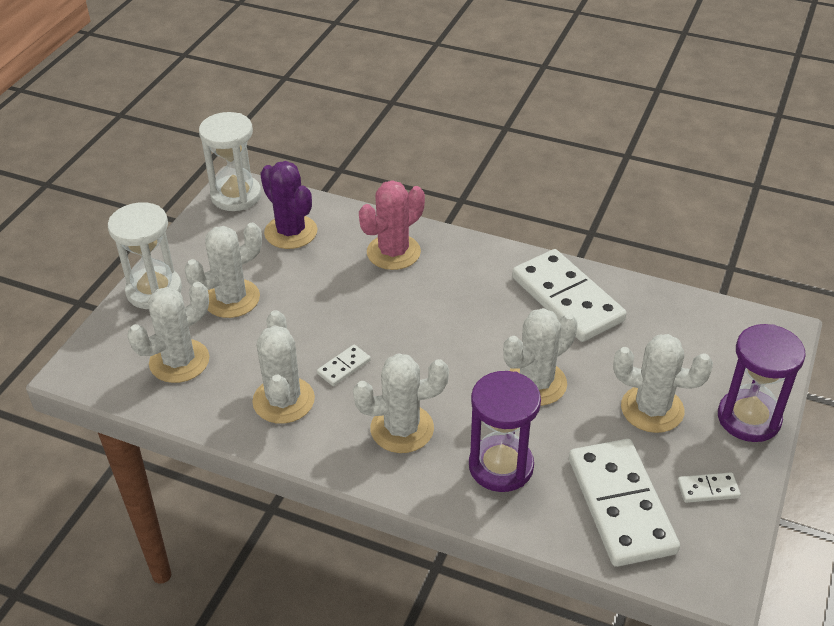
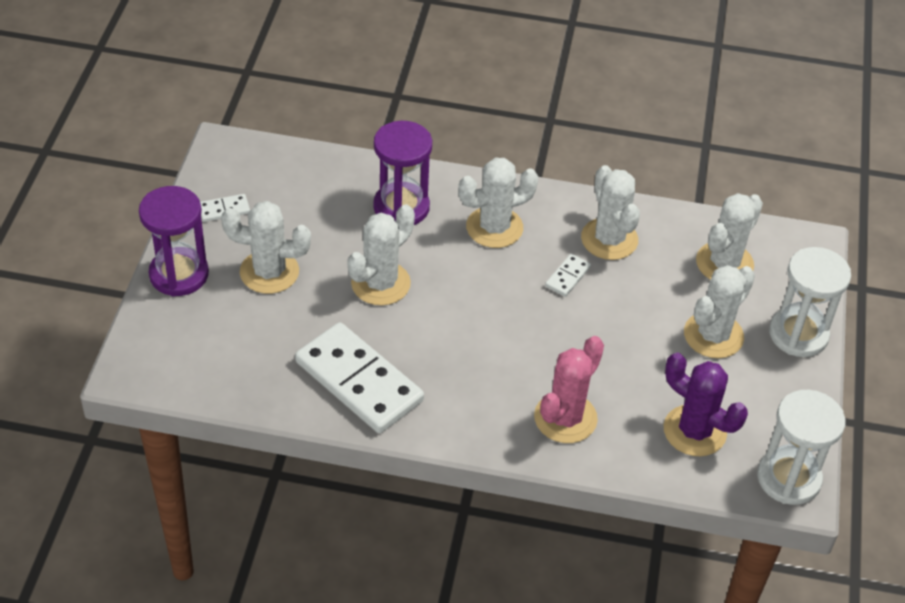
camera: 165 degrees right, 5 degrees up
(621, 505) = (297, 190): white domino -> none

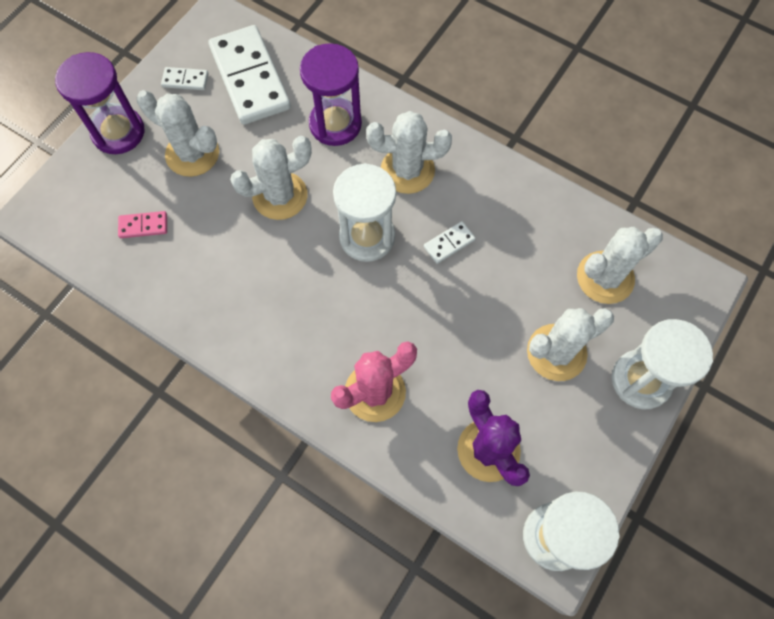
camera: 25 degrees right, 20 degrees up
(254, 348) = (143, 226): none -> pink domino
(359, 381) = (213, 289): white domino -> white domino (250, 78)
(486, 294) = (367, 237): none -> white hourglass
(609, 239) = (507, 216): white cactus -> none

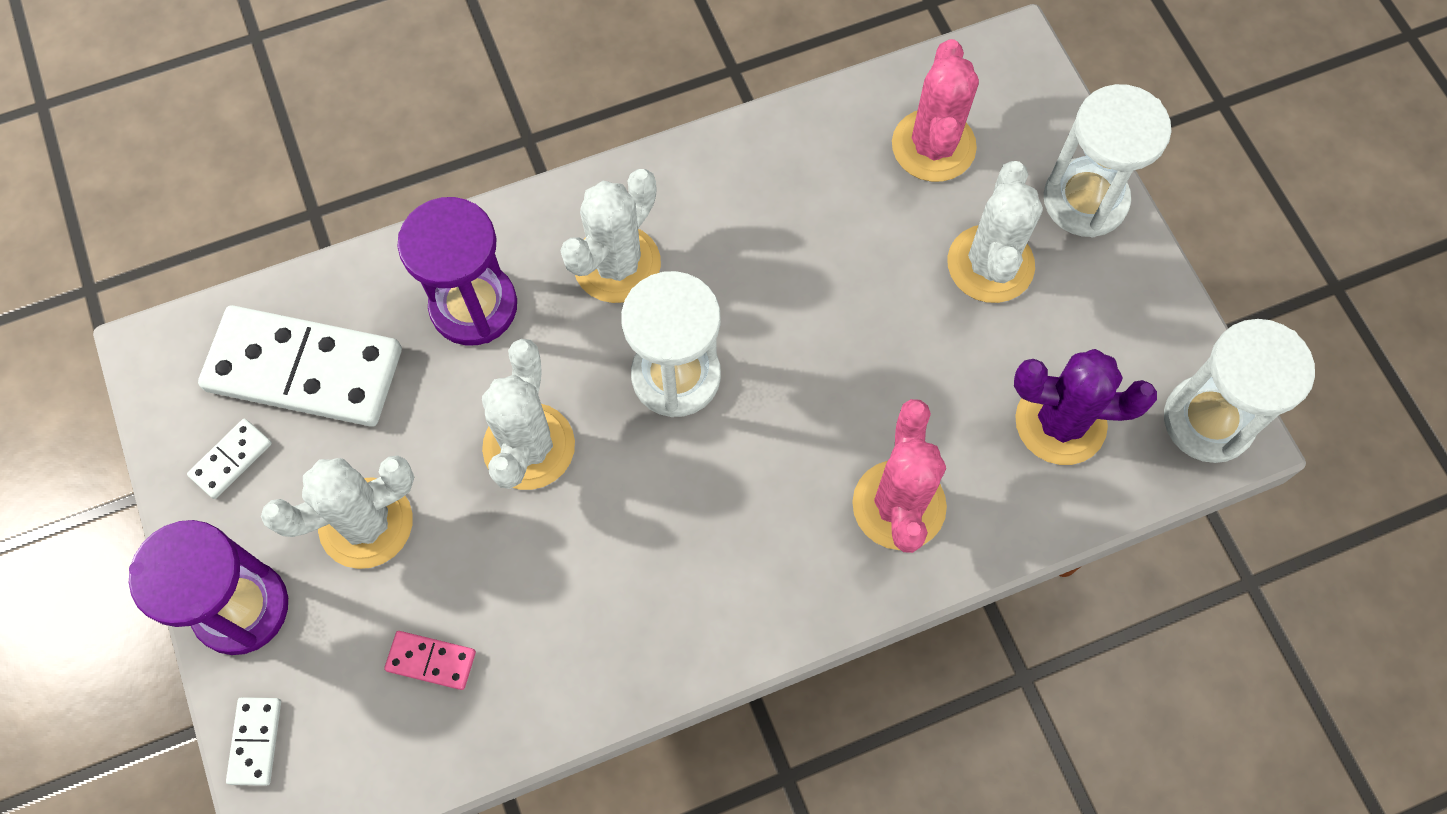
camera: 55 degrees left, 0 degrees up
(143, 226) = (431, 660): pink domino -> pink domino turned 75 degrees clockwise
(449, 243) = (759, 285): white domino -> white domino (255, 741)
(605, 277) = (933, 146): white cactus -> pink cactus

